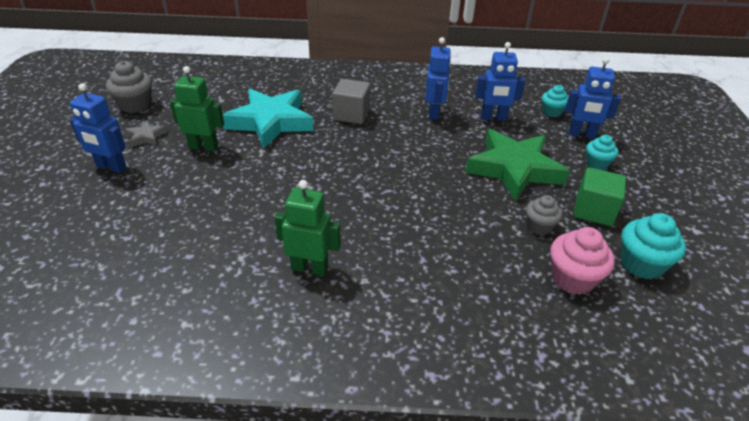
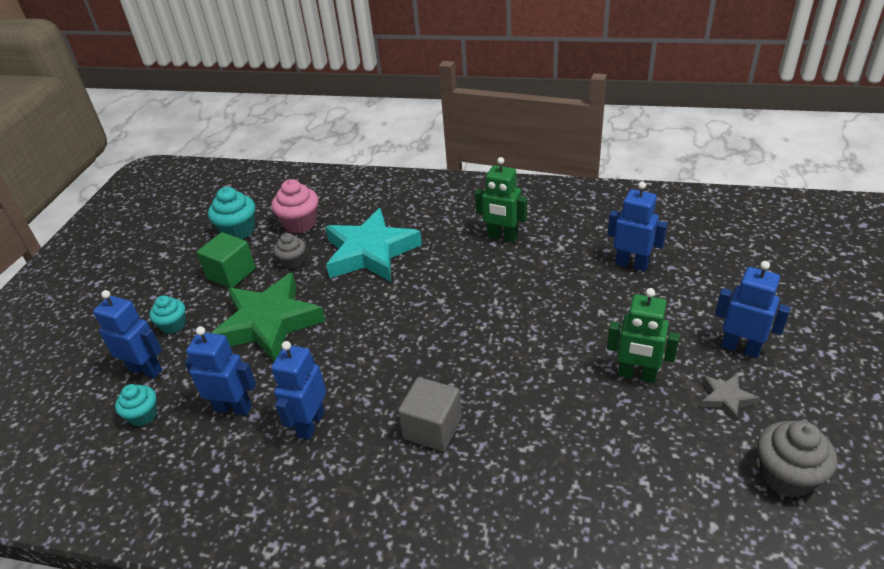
camera: 165 degrees left, 0 degrees up
(168, 238) = (631, 264): none -> blue robot
(270, 122) = (553, 419): turquoise star -> turquoise star (370, 252)

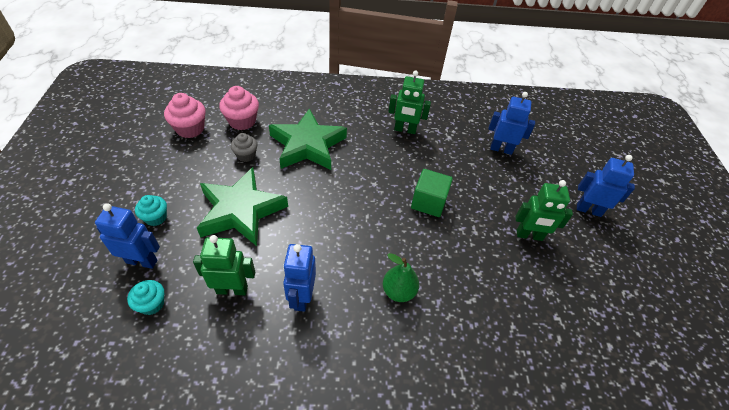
camera: 20 degrees left, 10 degrees up
(231, 274) = (195, 168): green cube -> green cube (428, 202)
(233, 408) = (232, 289): blue robot -> green robot
(238, 231) = (190, 129): turquoise cupcake -> pink cupcake
(370, 252) = (307, 145): turquoise star -> green star
(432, 428) = (398, 291): grey cube -> green pear
(726, 398) = (590, 249): grey star -> none
(786, 476) = (643, 302): grey cupcake -> none

